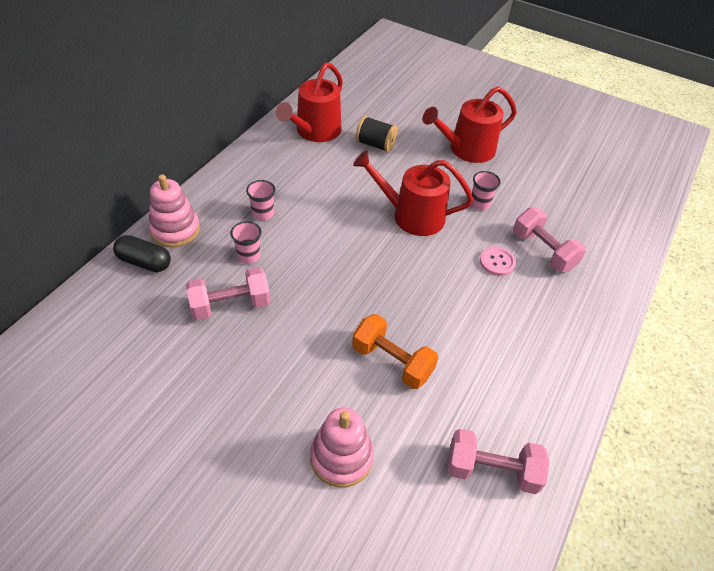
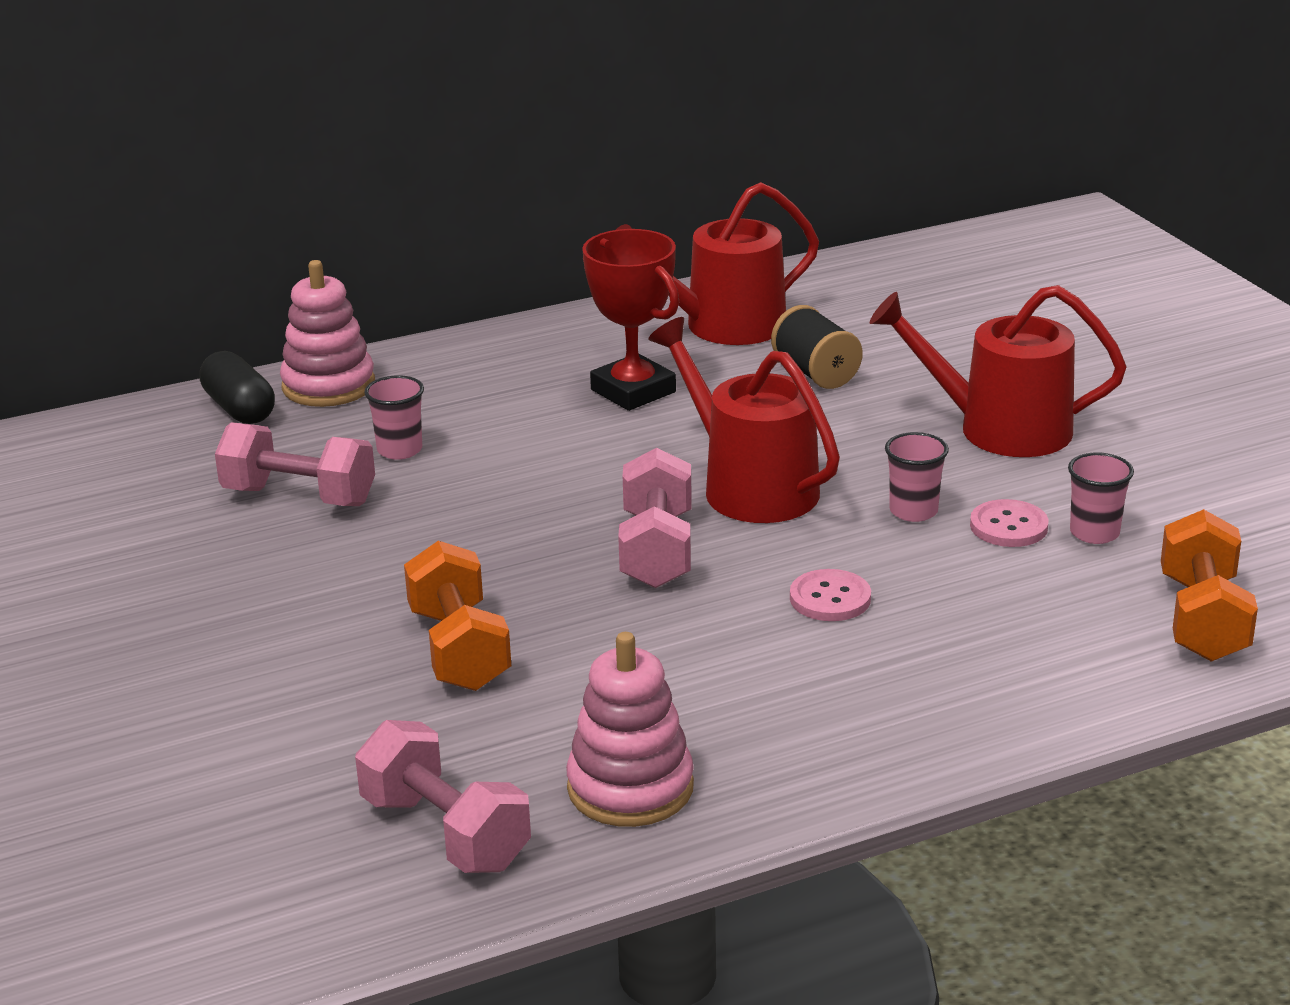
camera: 40 degrees right, 20 degrees down
(263, 214) = (489, 406): pink cup -> pink cup (1094, 533)
(315, 181) = (633, 391): none -> red trophy
(341, 457) = (239, 719): pink stacking toy -> pink stacking toy (630, 788)
(517, 197) = (1008, 526): none -> pink button
(543, 251) = (950, 615): pink dumbbell -> pink dumbbell (656, 550)
(615, 215) = (1202, 619): none -> orange dumbbell

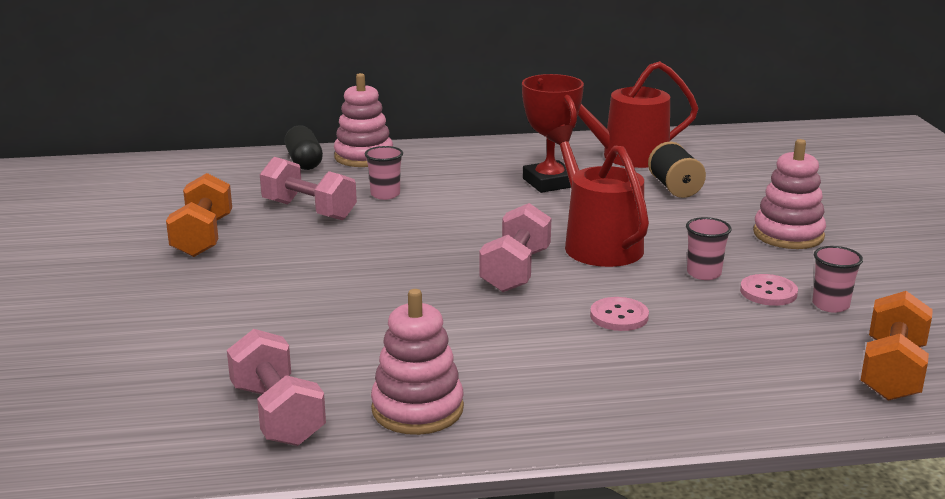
camera: 15 degrees right, 5 degrees down
(459, 649) = (354, 307): orange dumbbell -> orange dumbbell (203, 237)
(1000, 429) = (788, 235): red watering can -> pink stacking toy

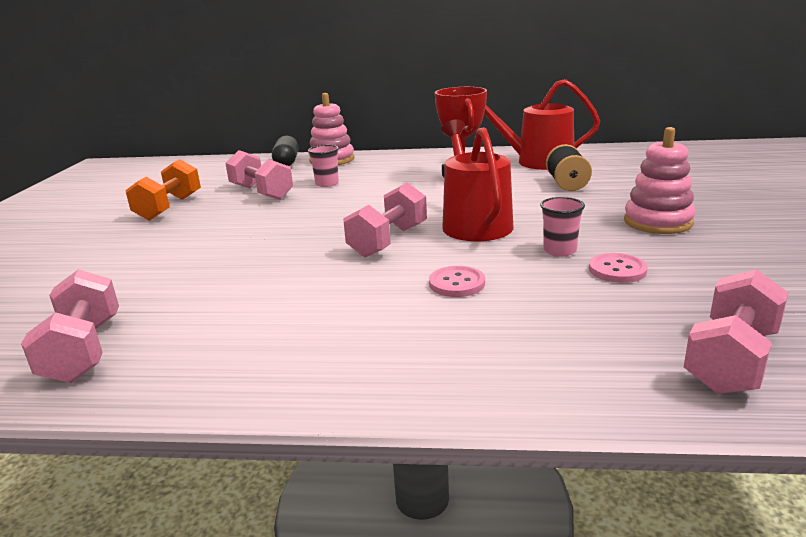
camera: 15 degrees right, 0 degrees up
(417, 409) = (207, 356): pink stacking toy -> none
(830, 305) = (679, 285): pink cup -> none
(892, 371) = (731, 360): orange dumbbell -> pink dumbbell

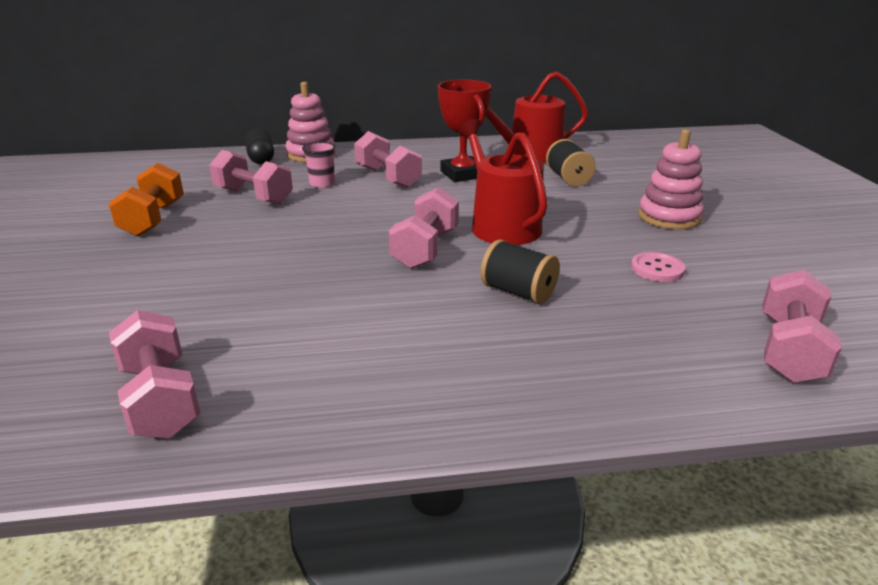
camera: 15 degrees left, 5 degrees up
(389, 180) = (388, 178): none -> pink dumbbell
(457, 283) = (518, 292): pink button -> black spool
(559, 251) = (596, 251): pink cup -> none

